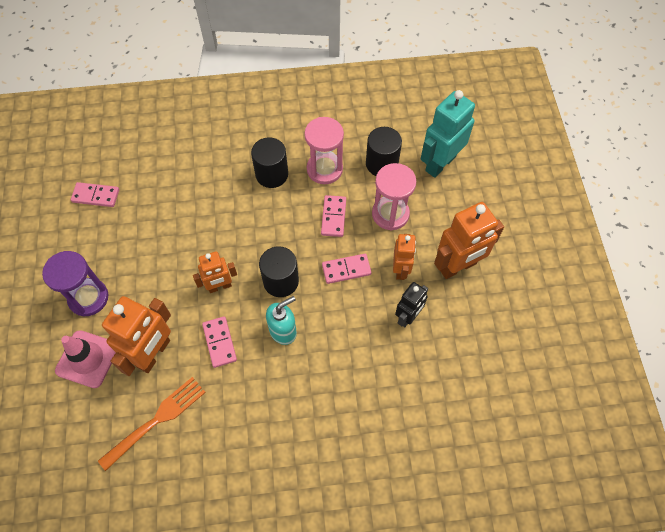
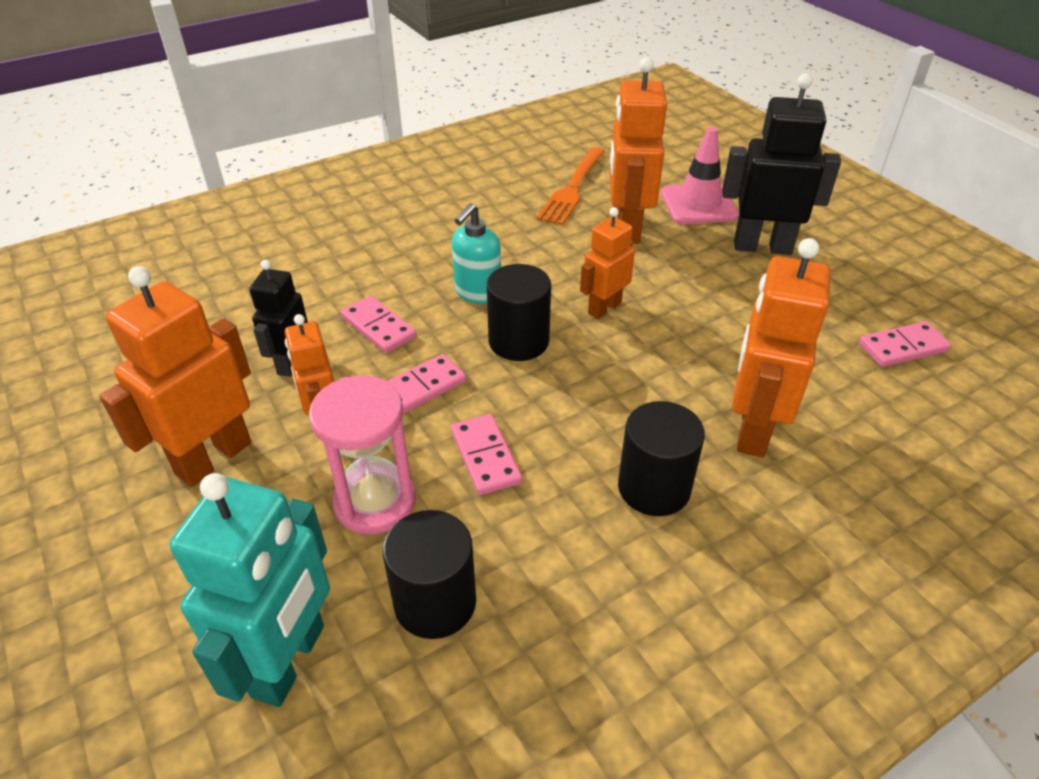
camera: 155 degrees right, 20 degrees down
(88, 298) = (762, 247): purple hourglass -> black robot
(208, 183) = (752, 429): none -> orange robot
(220, 342) = (555, 259): pink domino -> pink domino (378, 327)
(324, 169) = (555, 539): pink hourglass -> none

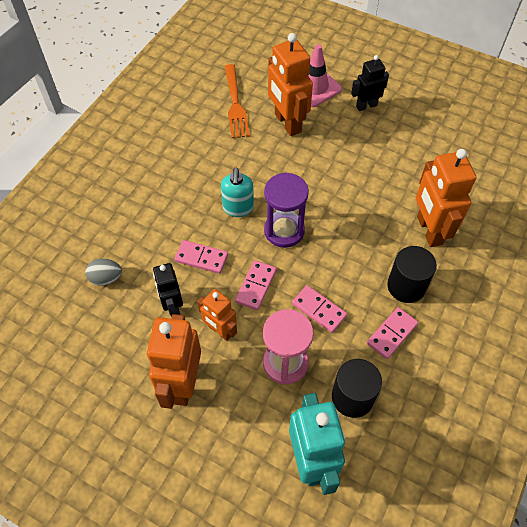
camera: 30 degrees left, 15 degrees up
(243, 301) = (106, 278): none -> grey egg
(518, 341) = (284, 231): black cylinder -> purple hourglass
(604, 308) = (313, 187): orange robot -> none
(762, 247) = (366, 106): black robot -> black robot, size x0.60
(902, 347) = (467, 146): pink domino -> pink domino (391, 334)

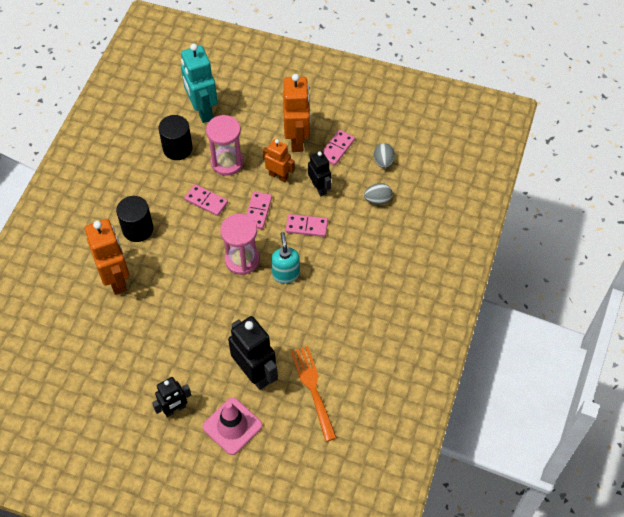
camera: 170 degrees right, 0 degrees up
(78, 329) = (383, 162): none -> grey egg
(284, 231) = (242, 260): purple hourglass -> pink hourglass
(287, 123) = (255, 373): orange robot -> black robot
(391, 334) = (150, 192): pink domino -> pink domino (337, 149)

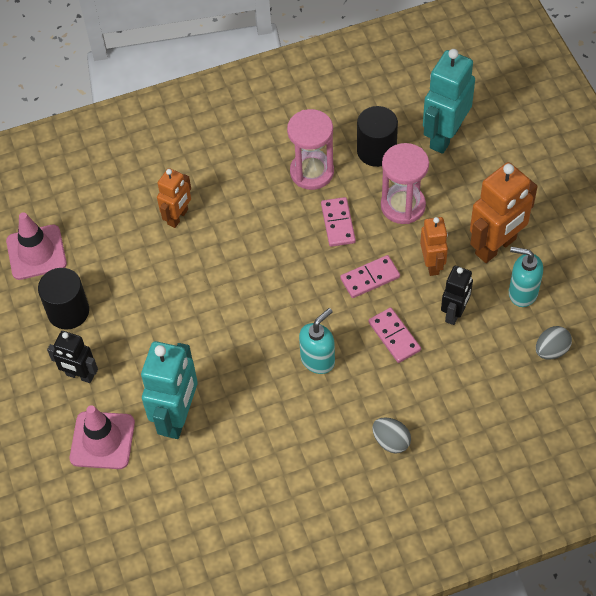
camera: 55 degrees right, 0 degrees up
(59, 376) = (36, 252): none -> pink traffic cone
(116, 279) = (178, 217): orange robot -> orange robot, size x0.60
(137, 229) = (250, 191): black cylinder -> black cylinder (68, 311)
(242, 260) = (298, 307): pink hourglass -> pink hourglass (312, 172)
(255, 373) = (177, 417): black robot -> turquoise robot
(313, 389) = (204, 486): orange fork -> none
(337, 149) = (522, 292): pink domino -> turquoise soap dispenser
(377, 200) = (495, 380): grey egg -> grey egg (391, 441)

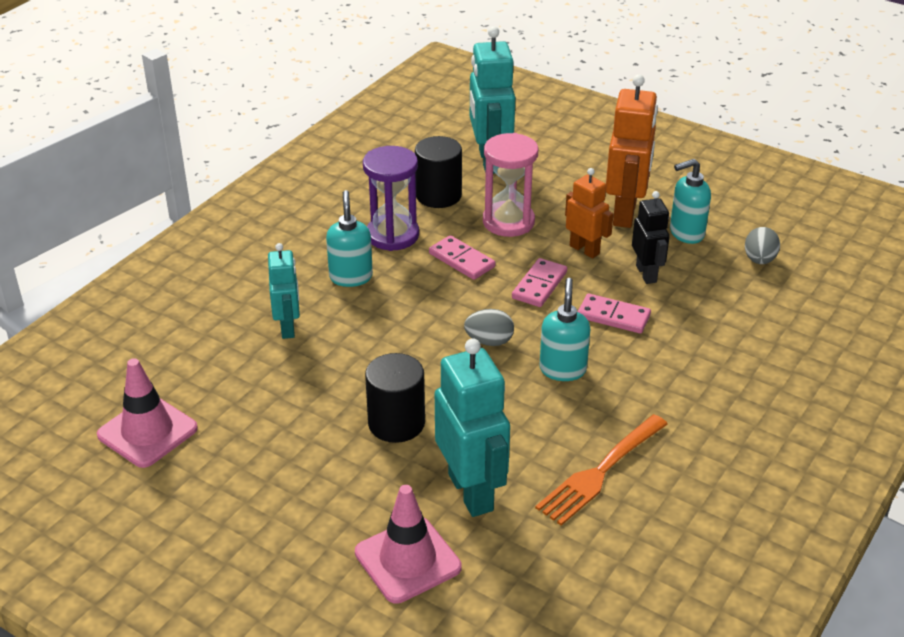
camera: 40 degrees left, 20 degrees down
(68, 311) = (242, 465): black cylinder -> black cylinder (396, 423)
(80, 375) = (316, 515): black robot -> none
(178, 217) = (288, 328): orange robot -> turquoise robot
(252, 195) = (351, 277): none -> turquoise soap dispenser
(267, 453) = (600, 471): none -> orange fork
(312, 172) = (392, 235): pink hourglass -> purple hourglass
(391, 441) = (707, 396): grey egg -> grey egg (489, 341)

